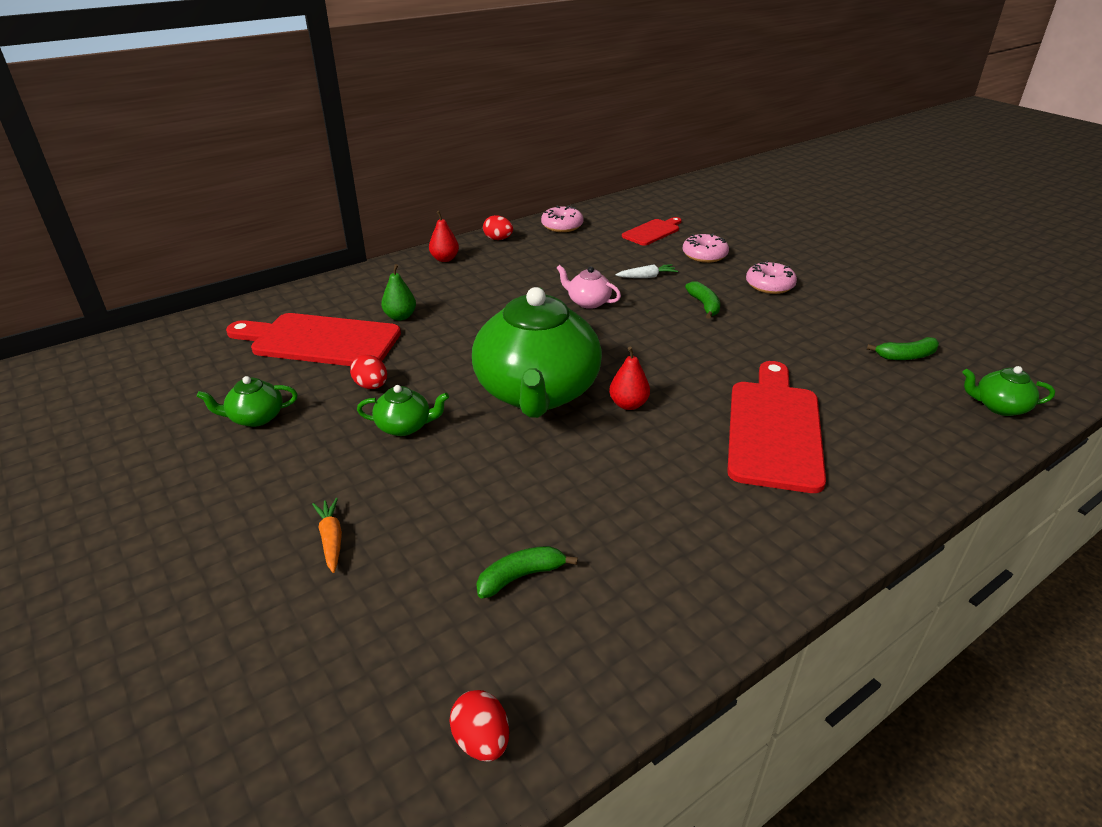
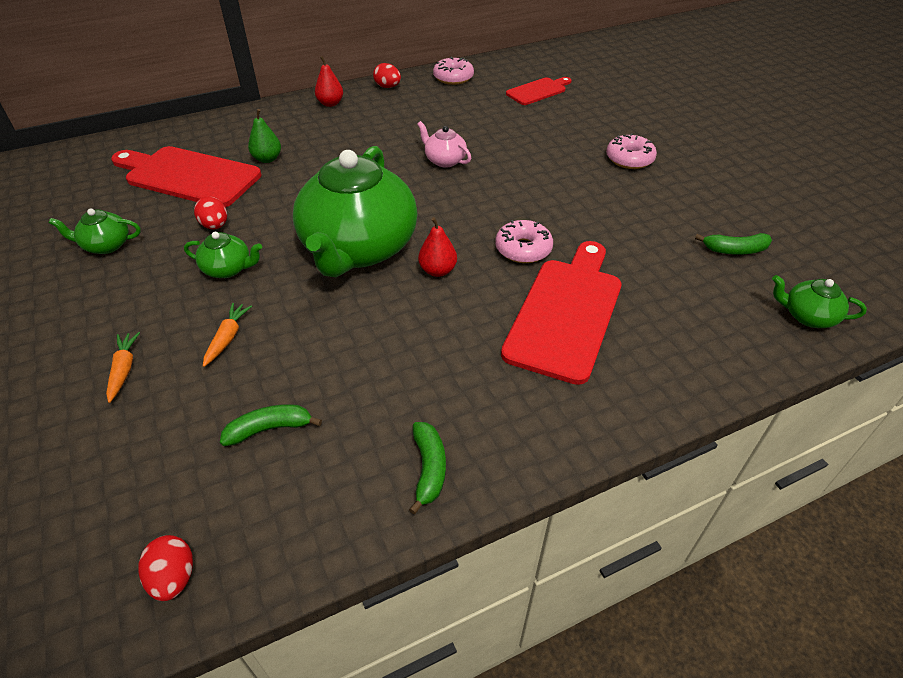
camera: 10 degrees right, 10 degrees up
(434, 493) = (227, 338): none -> orange carrot
(646, 277) = (512, 139): white carrot -> none
(704, 255) = (578, 120): pink donut -> pink donut (523, 249)
(704, 305) = (555, 174): green banana -> green banana (429, 468)

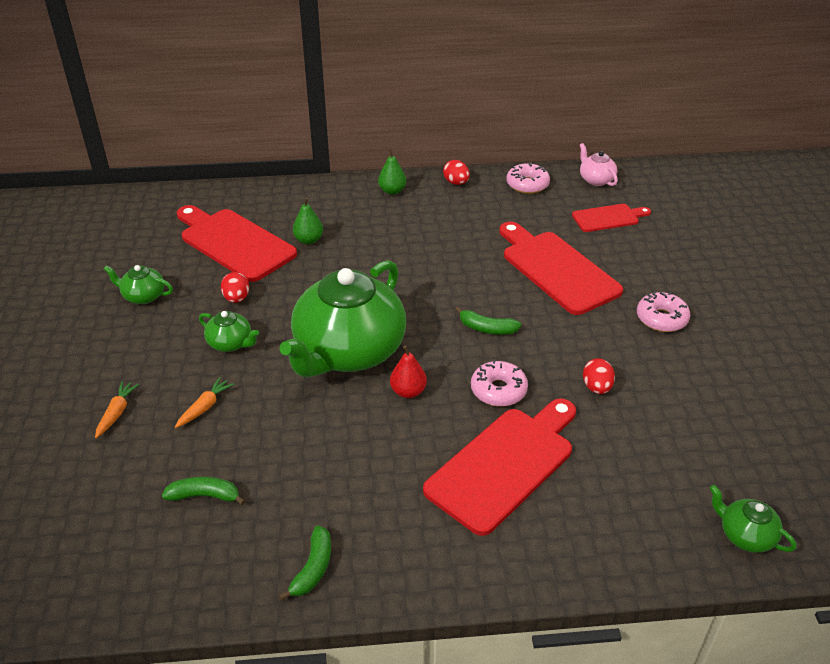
camera: 20 degrees right, 5 degrees down
(174, 577) = (91, 590): red egg -> red egg (596, 387)
(330, 103) = (392, 191): red pear -> green pear
(444, 160) = (471, 278): pink teapot -> pink teapot (596, 179)
(517, 138) = (557, 269): none -> red cutting board
(735, 250) = (713, 446): green banana -> green banana (487, 328)

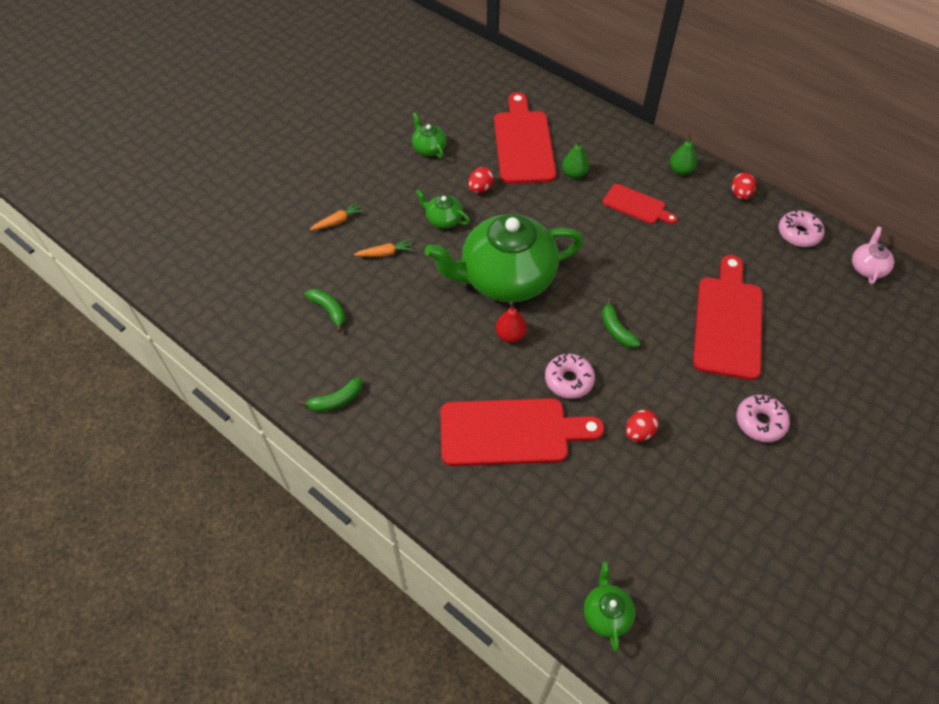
camera: 45 degrees right, 15 degrees up
(231, 343) = (443, 219): green teapot -> green teapot turned 135 degrees clockwise
(608, 218) = (831, 309): red cutting board -> red cutting board (636, 205)

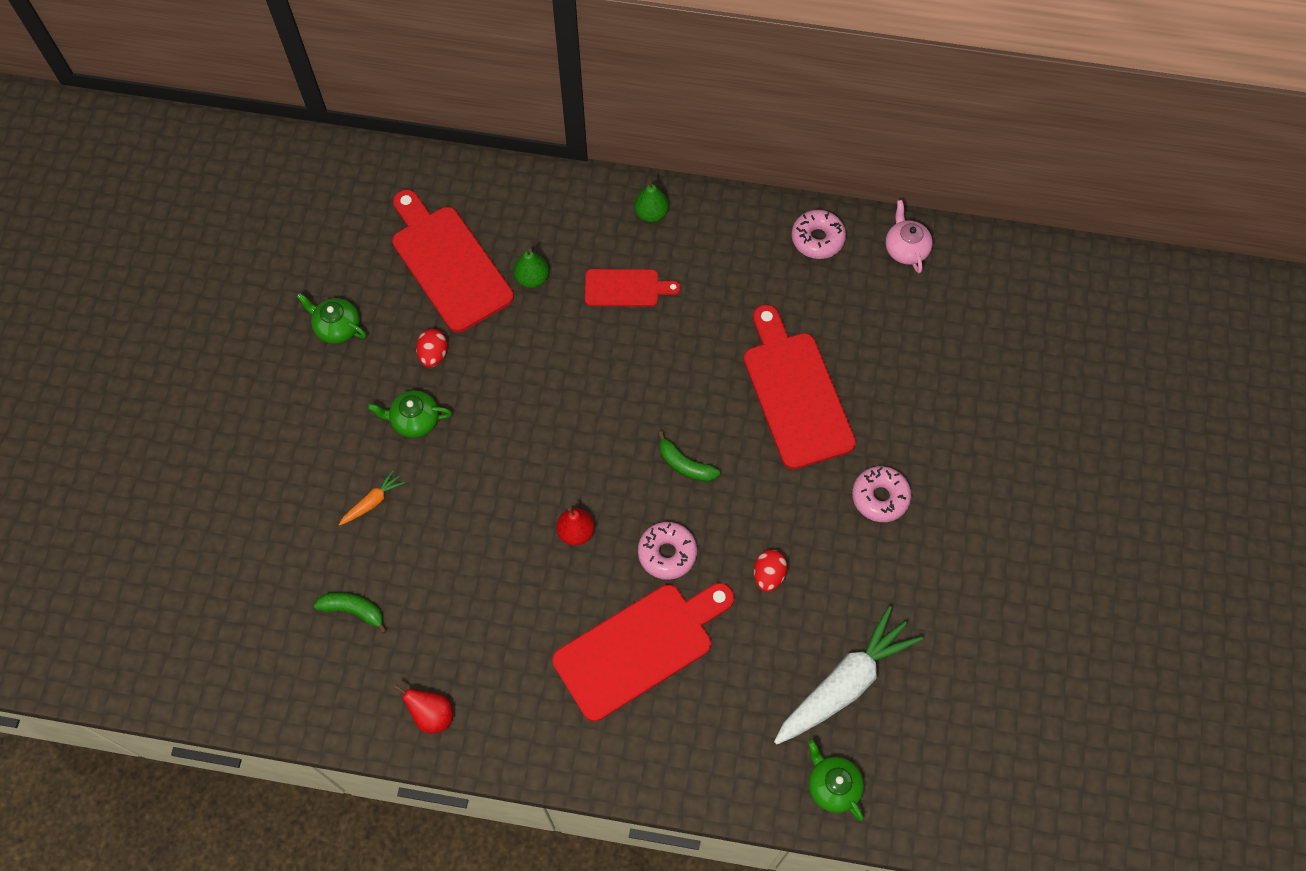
camera: 30 degrees left, 10 degrees up
(336, 400) = (432, 715): green banana -> red pear
(337, 221) = (288, 488): orange carrot -> none
(505, 278) = (531, 462): green teapot -> none
(658, 541) = (844, 683): none -> white carrot
(740, 194) = (732, 215): red egg -> none

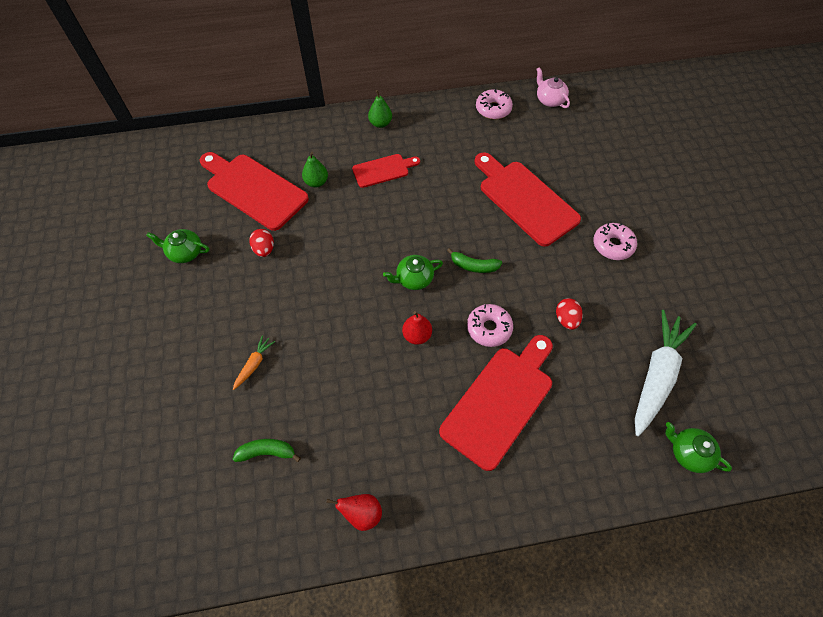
camera: 20 degrees left, 5 degrees down
(414, 420) = (266, 297): green teapot -> green teapot (414, 279)

